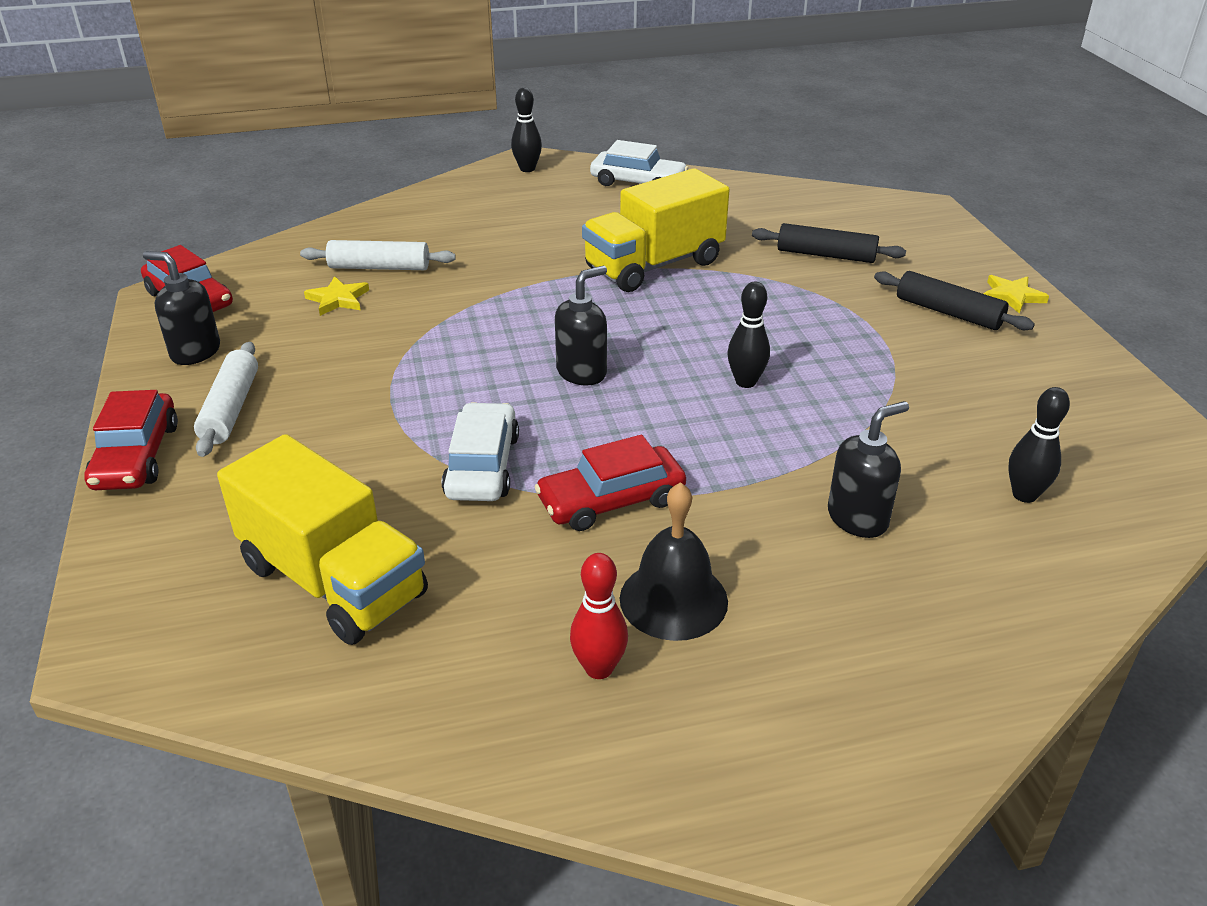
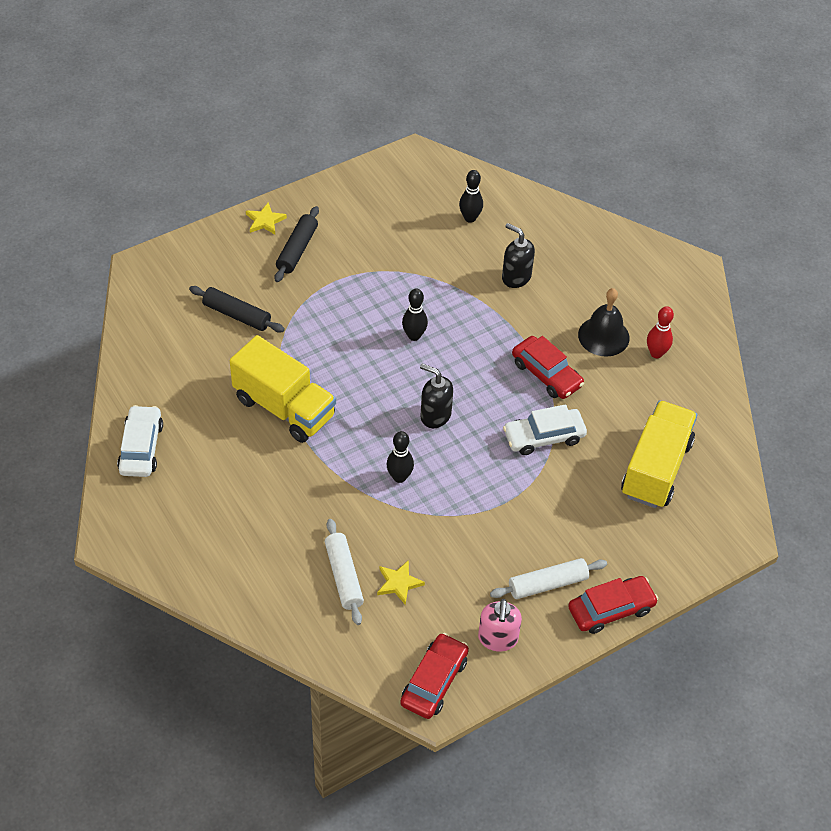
camera: 110 degrees left, 15 degrees up
(195, 352) = (498, 639): black soap dispenser -> pink soap dispenser
(527, 169) = (133, 534): black bowling pin -> black bowling pin (399, 477)
(826, 255) = (237, 315): black rolling pin -> black rolling pin turned 60 degrees counterclockwise

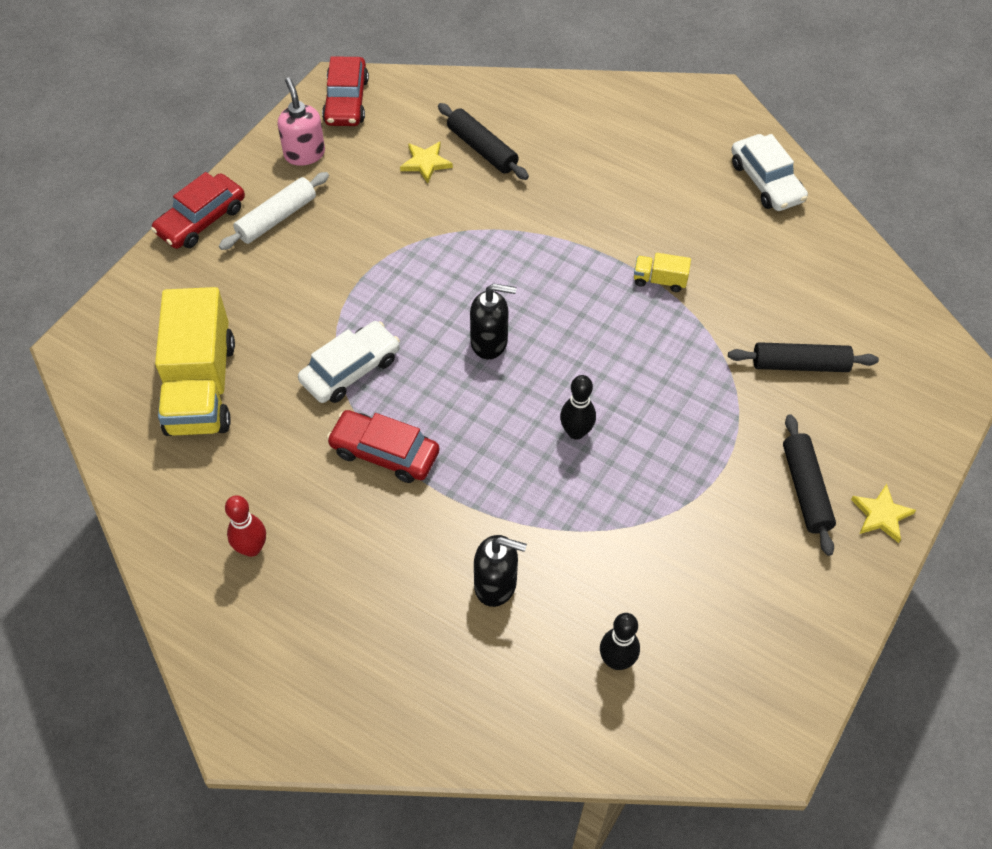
camera: 155 degrees right, 5 degrees up
(284, 408) = (659, 280): yellow truck -> yellow truck, size x0.41
(344, 576) = (482, 149): white rolling pin -> black rolling pin
(399, 477) = (487, 259): black bowling pin -> none
(603, 336) = (333, 543): black bell -> none

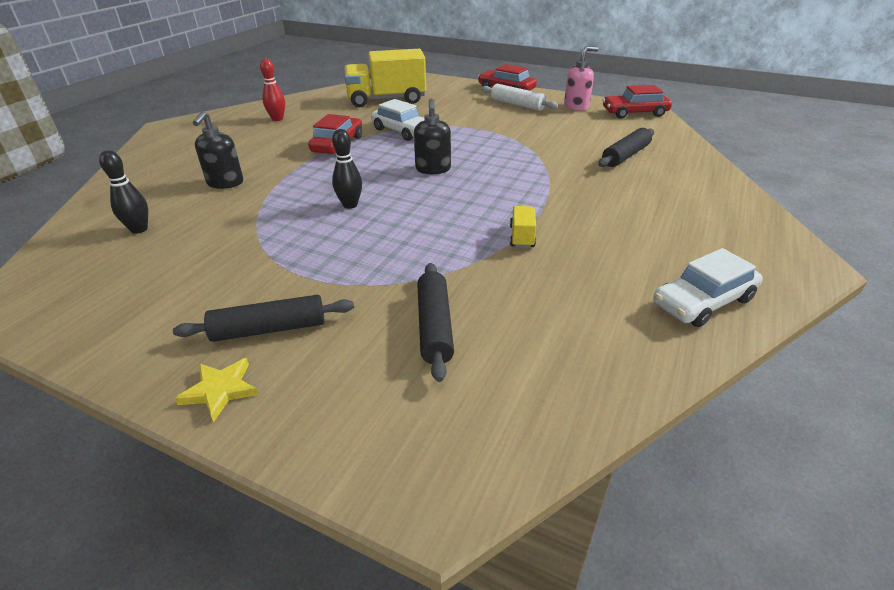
camera: 85 degrees right, 20 degrees down
(426, 163) = (595, 139): yellow star -> none

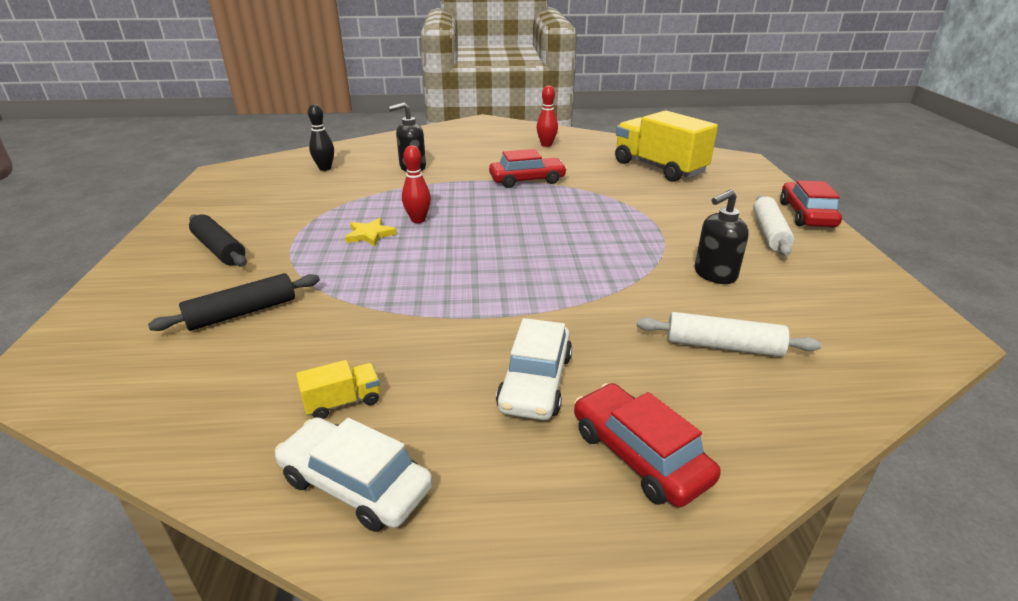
camera: 60 degrees right, 5 degrees down
(220, 390) = (148, 257): yellow star -> yellow star (370, 235)
(350, 205) = (418, 220): black bowling pin -> red bowling pin
(402, 131) = (594, 196): white car -> white car (535, 382)
(433, 169) = (526, 234): black soap dispenser -> black soap dispenser (714, 274)
(522, 237) = (424, 318): yellow truck -> yellow truck (343, 402)
(576, 106) = (838, 272): pink soap dispenser -> none
(625, 156) = (722, 346): black rolling pin -> white rolling pin
(634, 113) = (903, 325): red car -> red car (639, 455)

